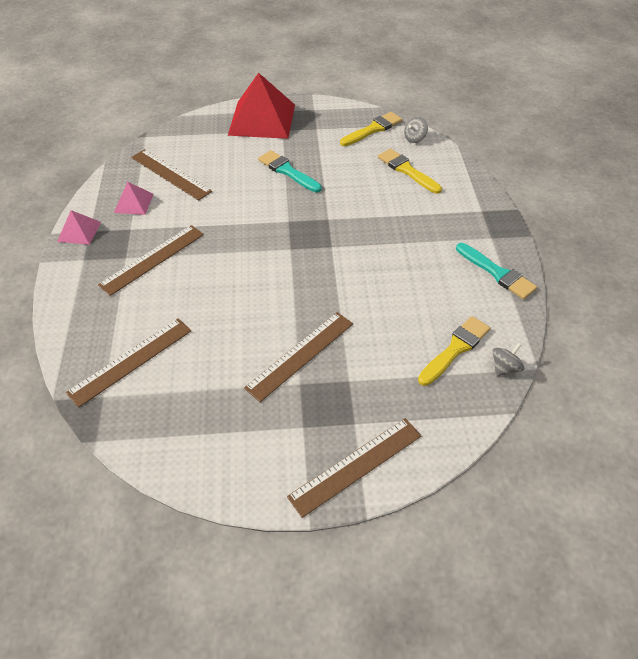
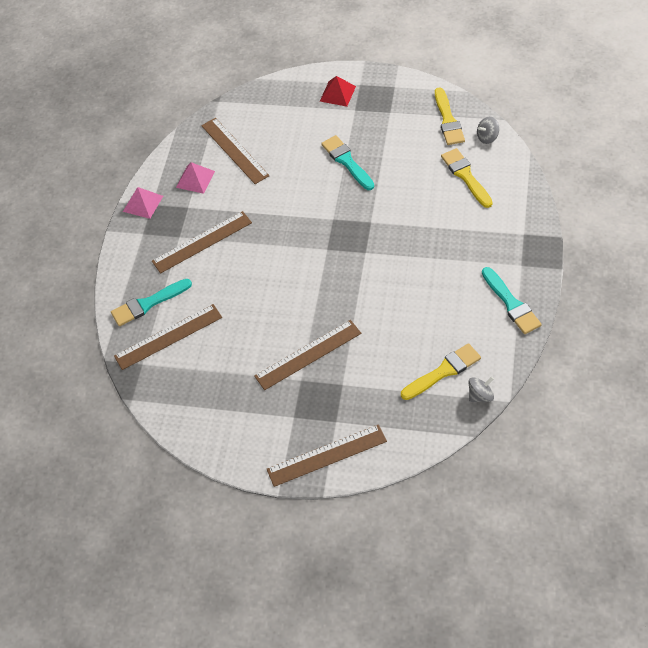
camera: 20 degrees right, 5 degrees up
(100, 329) = (148, 304): none -> turquoise brush
(262, 119) = (337, 93): red pyramid -> red pyramid, size x0.47
(373, 129) = (448, 120): yellow brush -> yellow brush turned 105 degrees clockwise

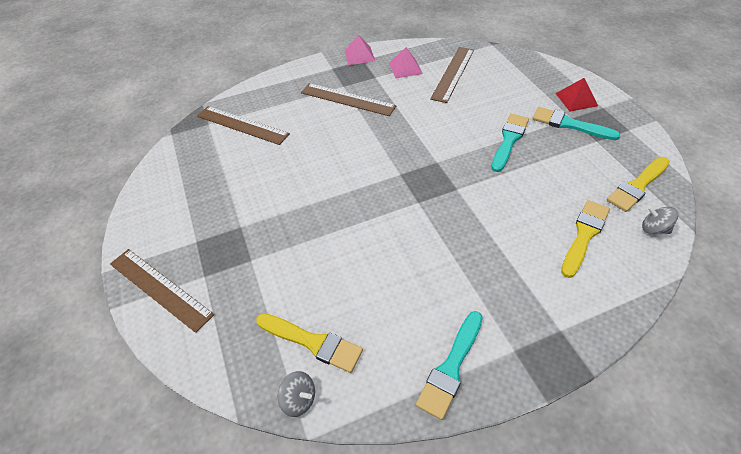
camera: 55 degrees right, 5 degrees down
(148, 304) = (267, 100): turquoise brush -> turquoise brush (569, 124)
(308, 354) = (272, 218): brown ruler -> none

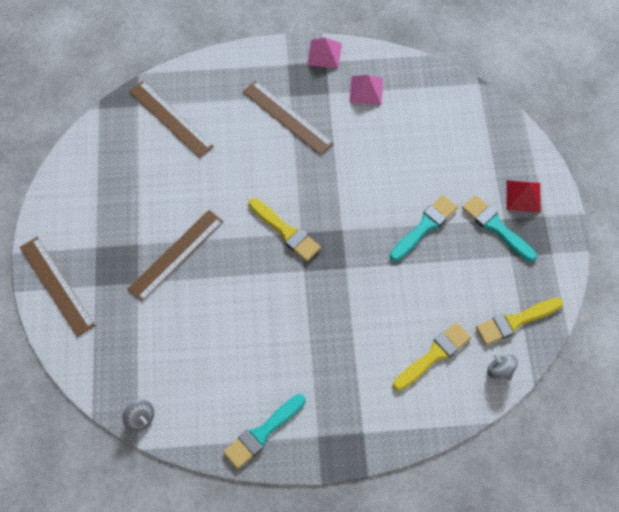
camera: 15 degrees right, 15 degrees up
(313, 342) = (165, 376): yellow brush -> yellow brush (286, 232)
(453, 73) = (413, 116): brown ruler -> brown ruler (176, 255)

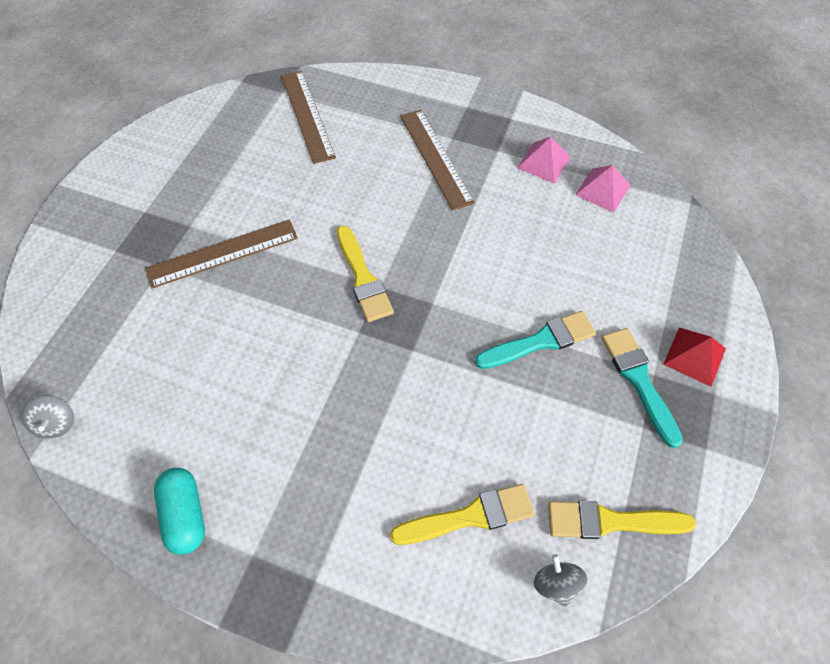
camera: 25 degrees right, 5 degrees down
(57, 285) = (77, 234): brown ruler -> none
(262, 433) = (185, 514): turquoise brush -> turquoise capsule
(324, 54) = (514, 110): pink pyramid -> pink pyramid (602, 190)

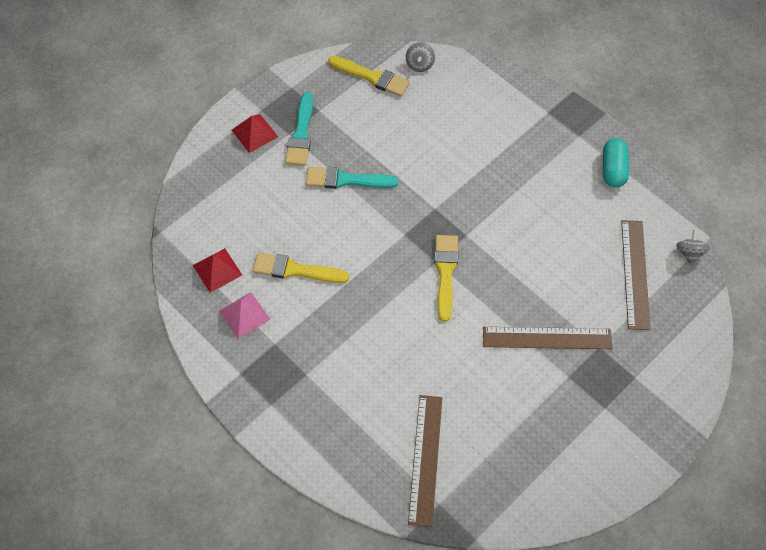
camera: 155 degrees left, 0 degrees up
(436, 158) = (332, 358): brown ruler -> brown ruler (635, 274)
(470, 516) = (448, 108): yellow brush -> yellow brush (295, 270)
(602, 190) = (217, 270): pink pyramid -> red pyramid

